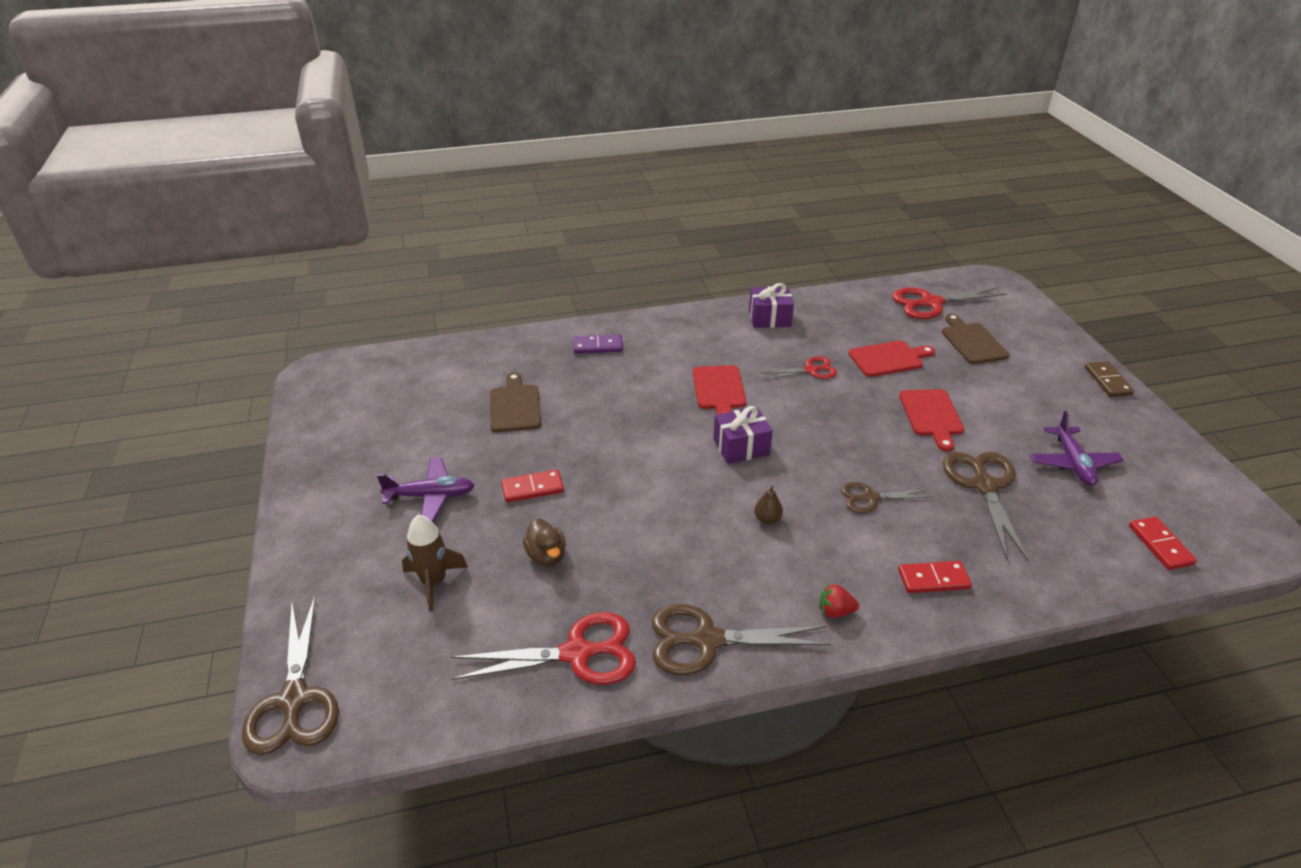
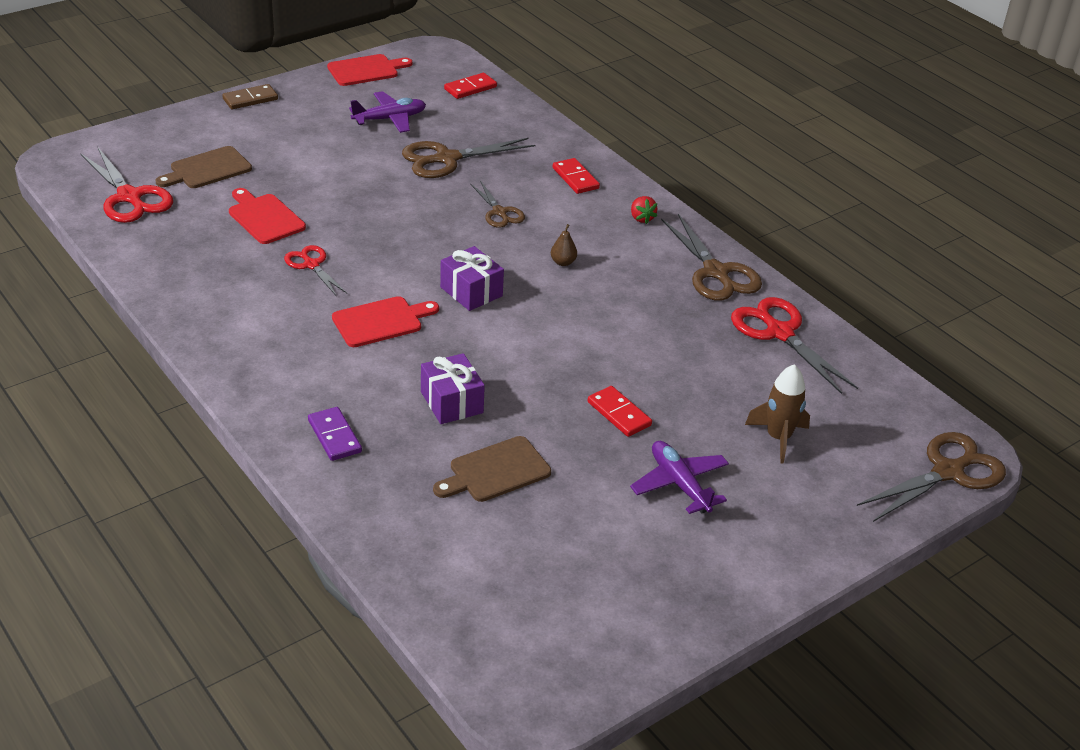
camera: 115 degrees left, 0 degrees up
(546, 556) = (697, 378): brown duck -> none
(769, 318) = (208, 307): purple gift -> purple gift (451, 402)
(931, 415) = (357, 188): red cutting board -> red cutting board (366, 70)

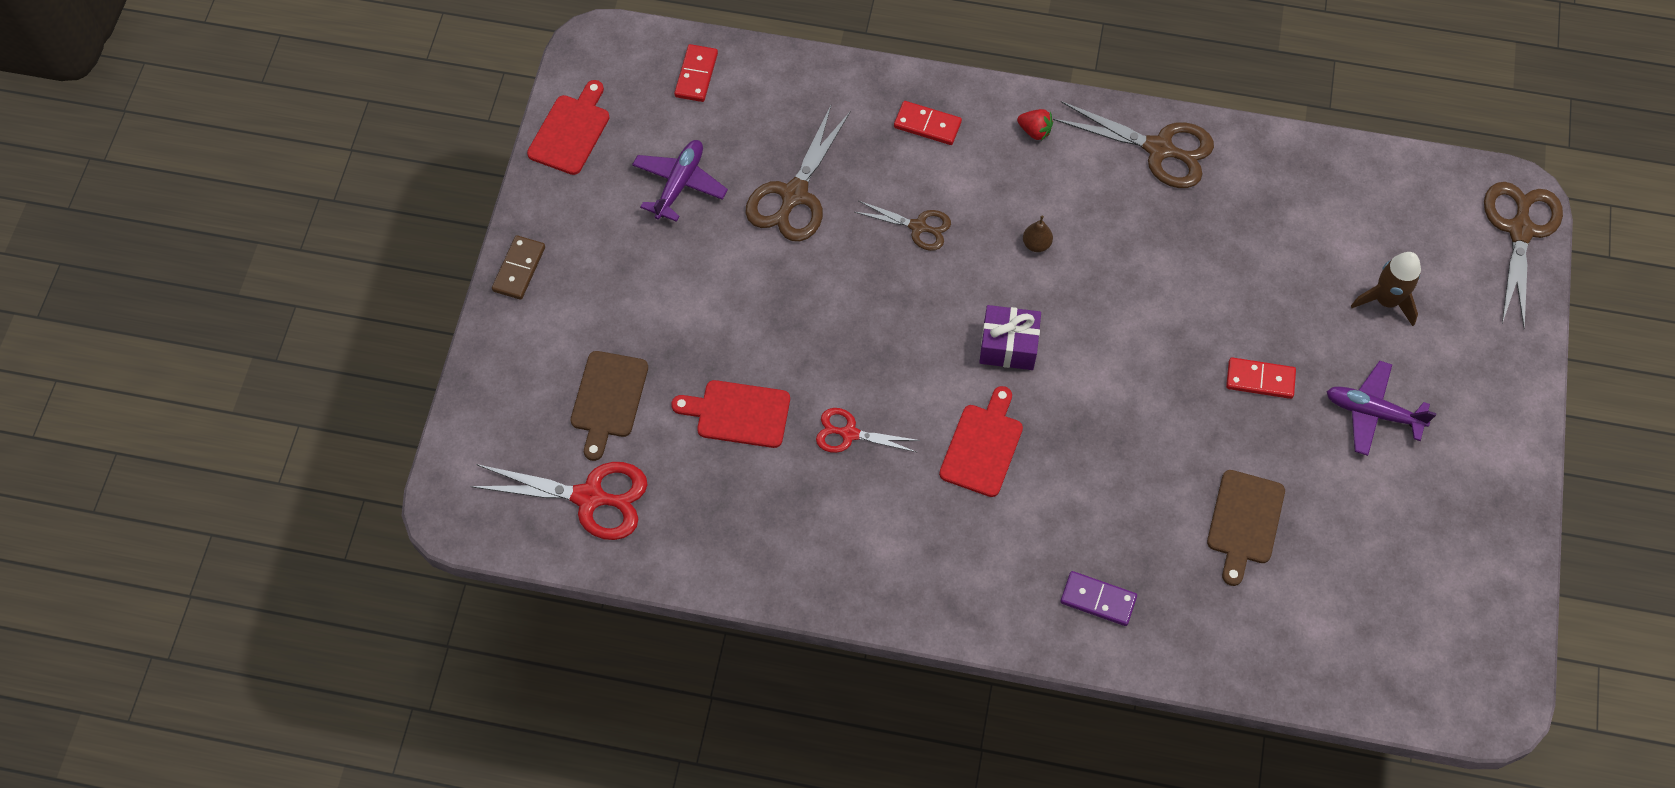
camera: 40 degrees left, 25 degrees up
(451, 402) = (1136, 483): purple gift -> none
(779, 333) = (1274, 180): red scissors -> none

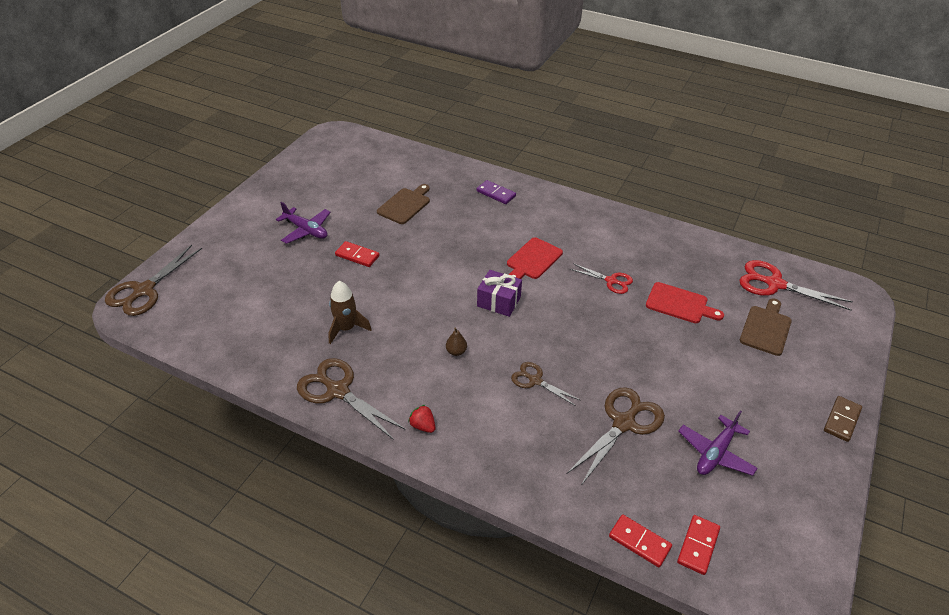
camera: 165 degrees left, 20 degrees down
(571, 131) = (813, 520): red cutting board -> none
(927, 125) = (505, 451): red domino -> red domino (639, 542)
(1386, 301) = (256, 275): brown rocket -> brown rocket (346, 328)

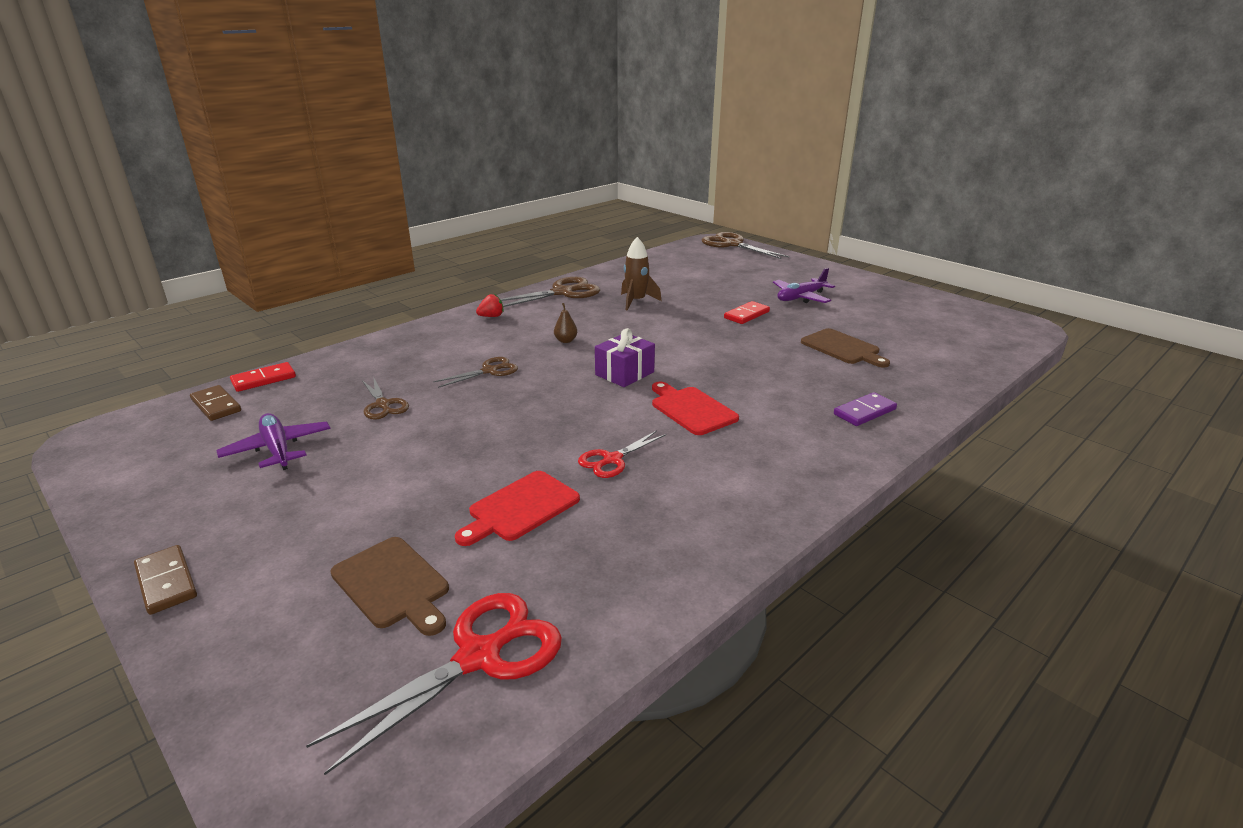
camera: 110 degrees right, 15 degrees down
(623, 423) = (383, 405): brown scissors -> brown scissors, size x0.59
(698, 545) = (216, 405): red domino -> brown domino

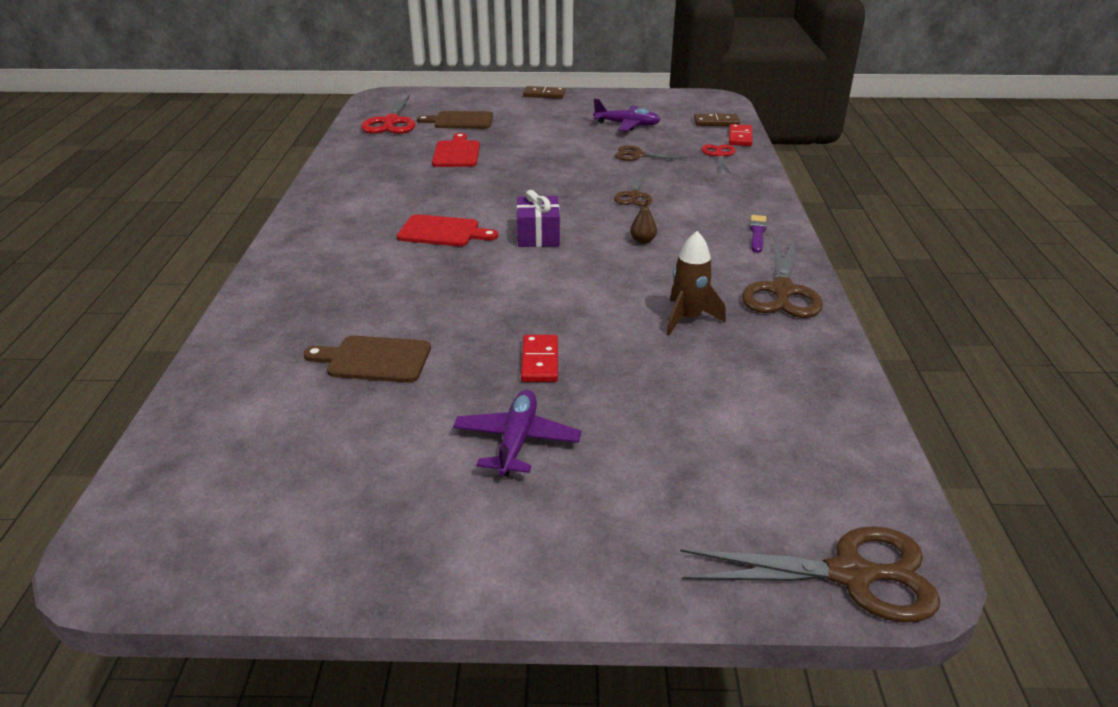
camera: 135 degrees right, 5 degrees up
(491, 316) = (757, 233): red strawberry -> purple brush
(612, 459) = (446, 186): red scissors -> red scissors (719, 155)
(864, 412) = (299, 288): purple domino -> none

